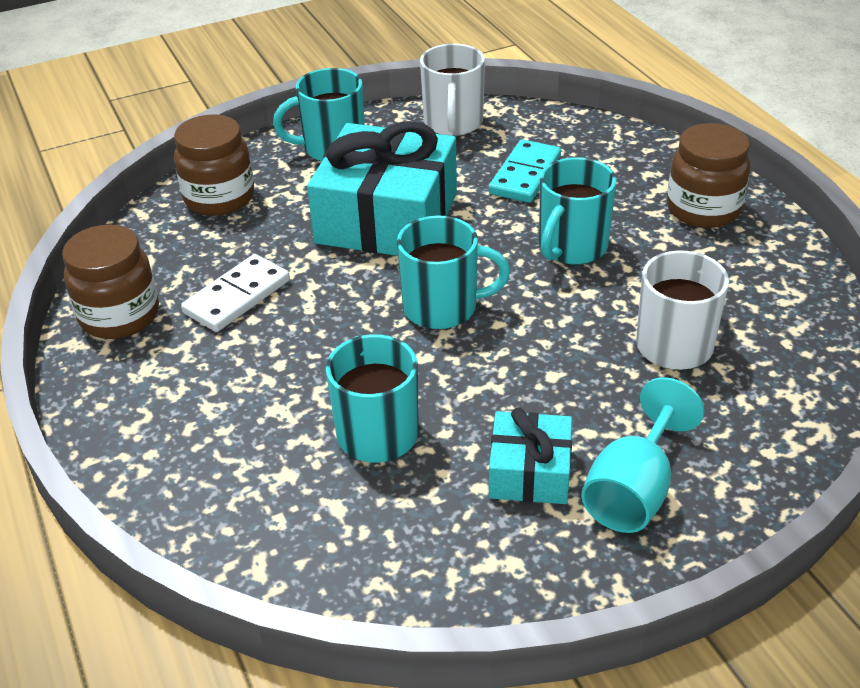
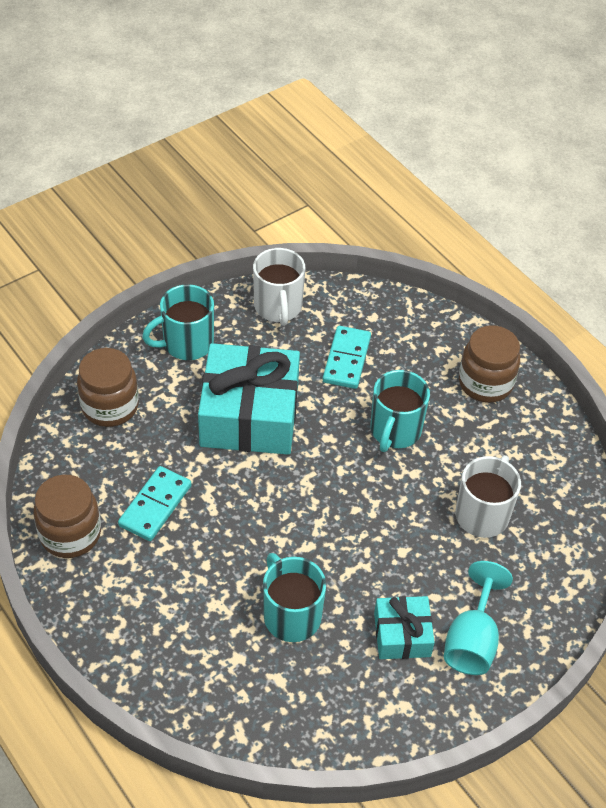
camera: 15 degrees left, 10 degrees up
(237, 296) = (155, 505): white domino -> turquoise domino
(443, 308) = (312, 499): turquoise mug -> none

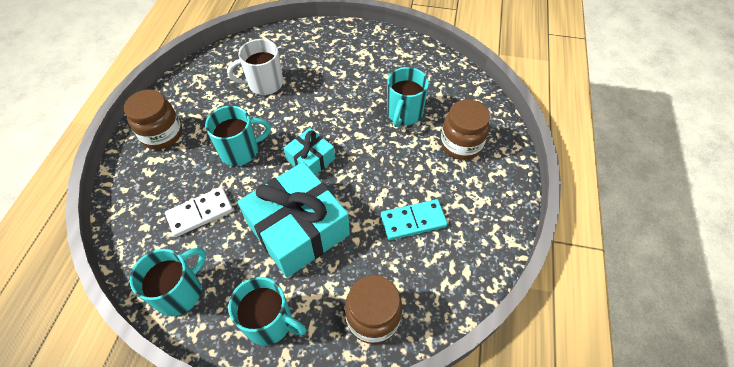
camera: 130 degrees left, 5 degrees up
(70, 534) = (479, 246): brown jar -> brown jar (461, 144)
(278, 307) = (180, 292): white mug -> turquoise mug
(347, 359) = (200, 213): turquoise domino -> white domino
(402, 635) = (366, 71): turquoise gift -> turquoise gift (310, 159)
(472, 640) = (341, 49): turquoise goblet -> none

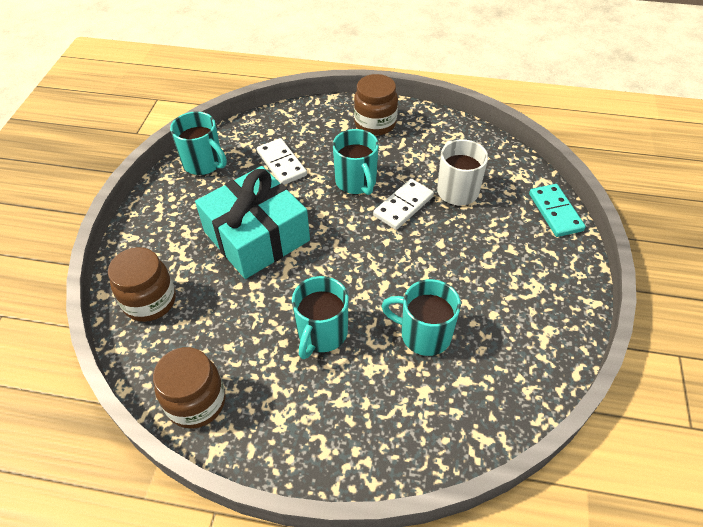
camera: 90 degrees right, 5 degrees down
(270, 322) = (164, 224): turquoise mug -> turquoise mug (322, 333)
(276, 118) = (403, 206): none -> white domino
(310, 159) = (345, 240): turquoise gift -> none
(413, 221) = (256, 340): turquoise domino -> turquoise domino (555, 212)
(461, 144) = (372, 402): brown jar -> brown jar (196, 402)

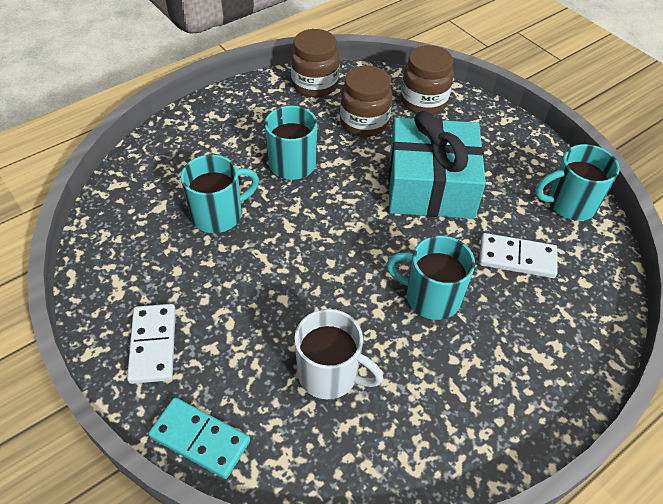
camera: 130 degrees right, 0 degrees up
(375, 124) = (517, 390): brown jar -> brown jar (364, 122)
(403, 206) = (358, 309): white domino -> white domino (153, 345)

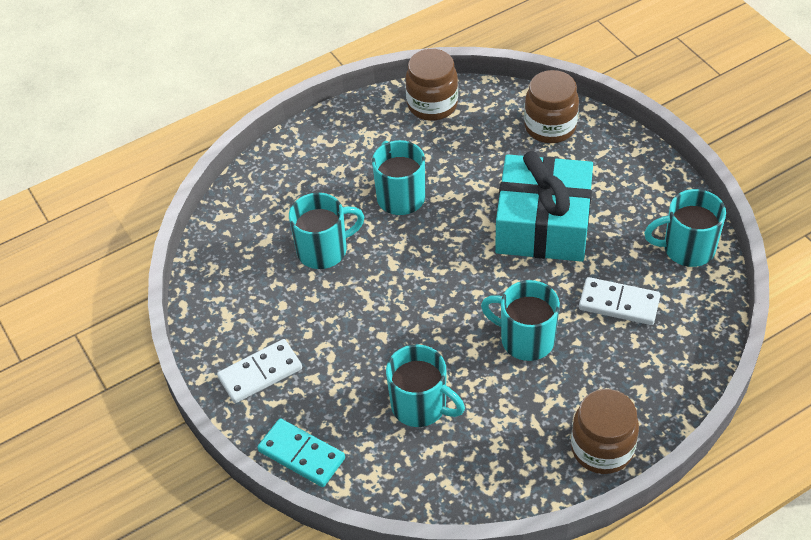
camera: 10 degrees right, 0 degrees up
(153, 345) = (260, 373): white domino -> white domino turned 60 degrees clockwise
(330, 374) = (420, 406): white mug -> turquoise mug
(364, 122) = (481, 151): brown jar -> brown jar (602, 448)

